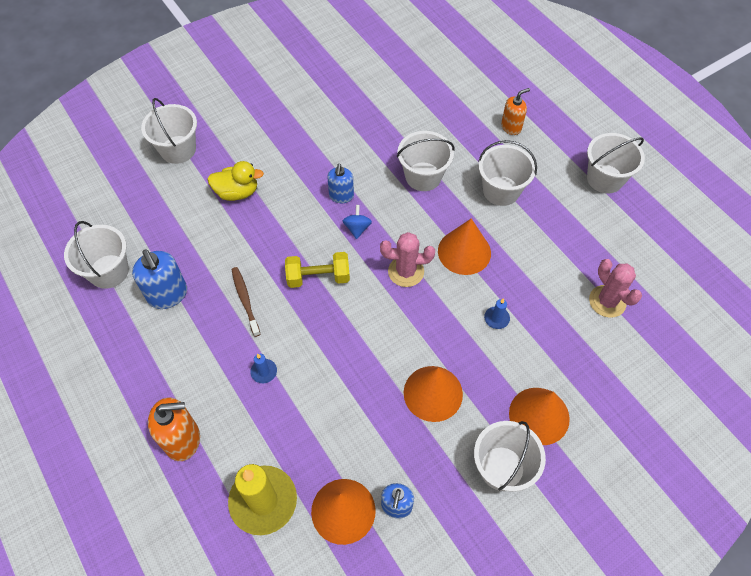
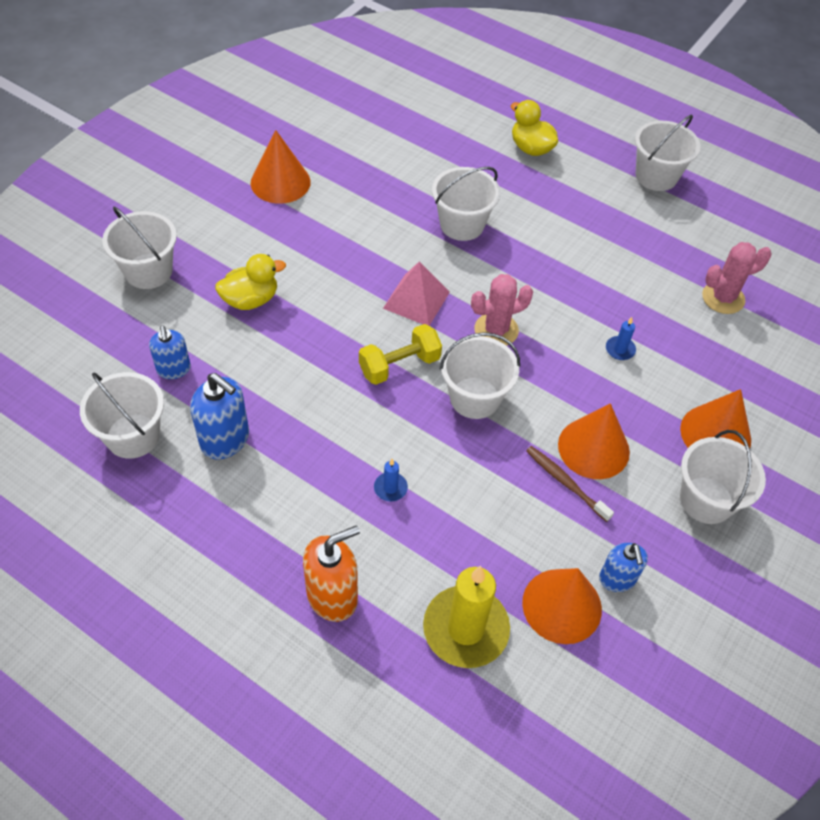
camera: 25 degrees left, 5 degrees down
(245, 300) = (325, 417): brown toothbrush -> brown toothbrush (566, 483)
(341, 196) = (379, 270): blue soap dispenser -> blue soap dispenser (174, 369)
(357, 228) = (416, 300): blue spinning top -> pink pyramid
(464, 252) = (549, 291): orange cone -> orange cone (280, 182)
(501, 191) = (555, 217): white bucket -> white bucket (474, 398)
(511, 127) = (531, 148): orange soap dispenser -> yellow duck
(607, 301) = (723, 298): pink cactus -> pink cactus turned 60 degrees counterclockwise

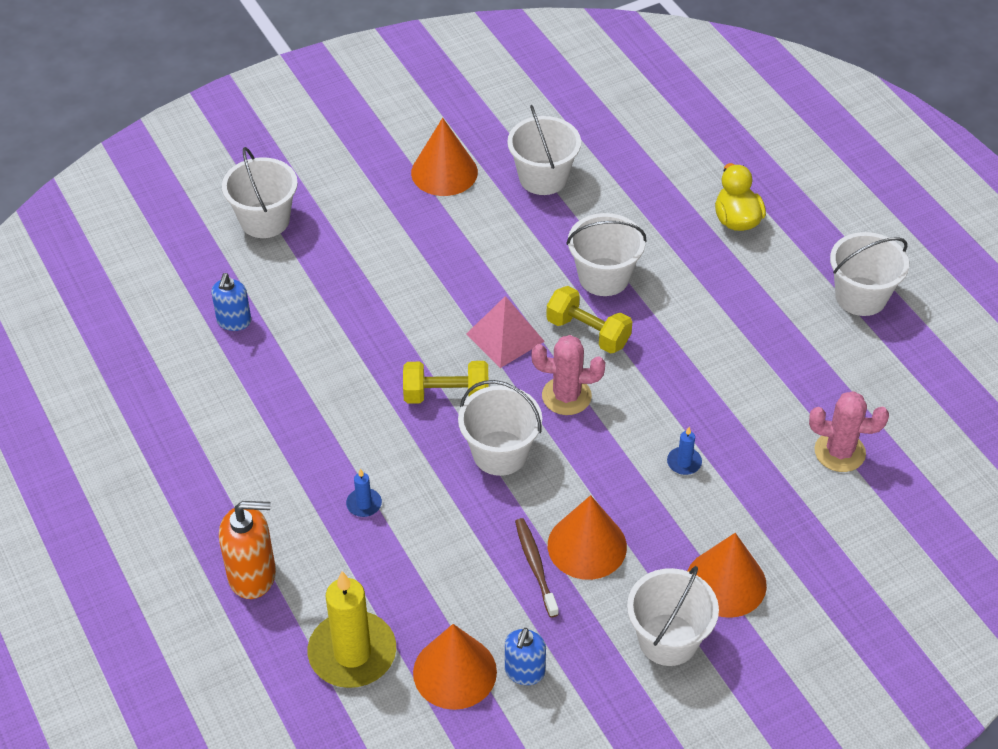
camera: 30 degrees right, 5 degrees down
(133, 436) = (164, 368): white bucket -> white bucket (543, 178)
(225, 440) = (241, 402): blue soap dispenser -> none
(250, 300) = (343, 280): yellow duck -> none
(479, 272) = (588, 332): none -> yellow dumbbell

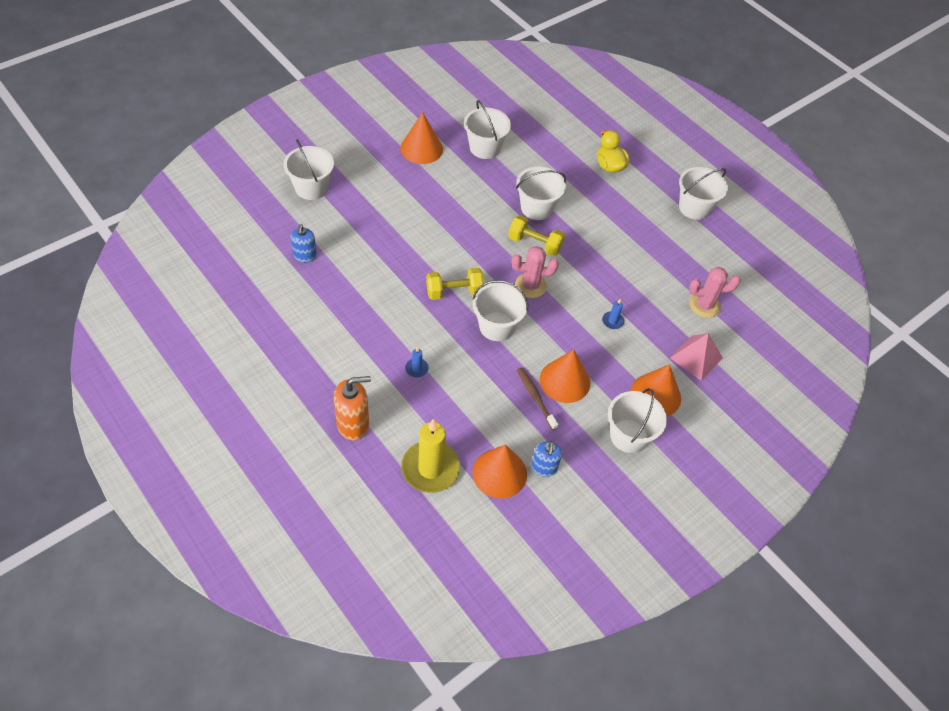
camera: 15 degrees left, 5 degrees up
(505, 337) = (483, 251): pink pyramid -> pink pyramid (696, 357)

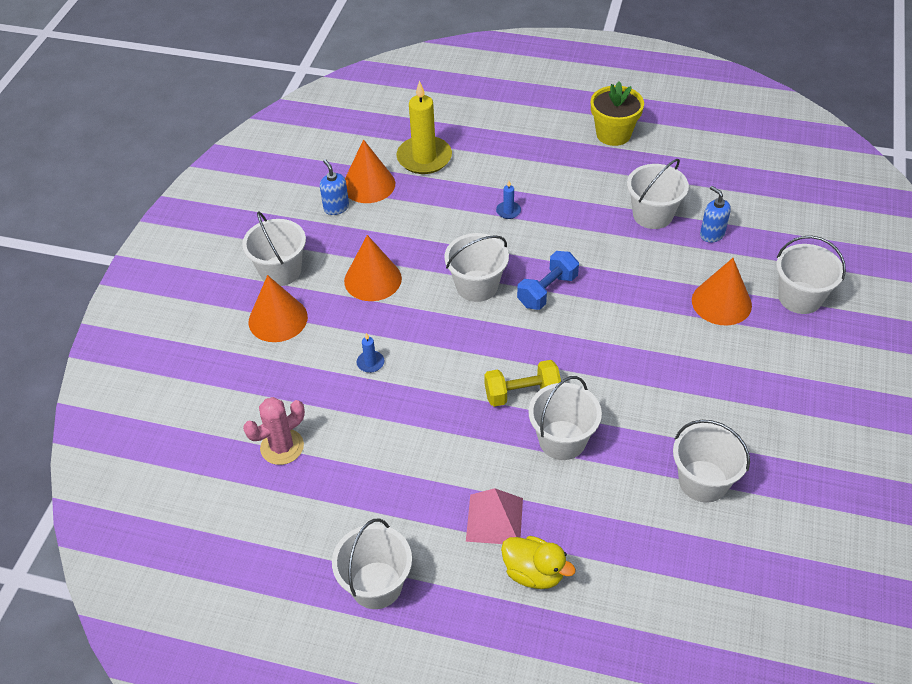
camera: 150 degrees right, 5 degrees down
(261, 380) = (613, 134): none -> yellow flower pot
(323, 295) = (652, 215): none -> white bucket
(353, 424) = (512, 149): orange soap dispenser -> none
(421, 148) = (765, 424): orange cone -> orange cone (721, 302)
(454, 292) = (547, 291): yellow dumbbell -> blue dumbbell
(530, 286) = (483, 344): pink cactus -> none
(535, 398) = (387, 251): brown toothbrush -> none
(696, 357) = (258, 380): pink pyramid -> pink pyramid (494, 519)

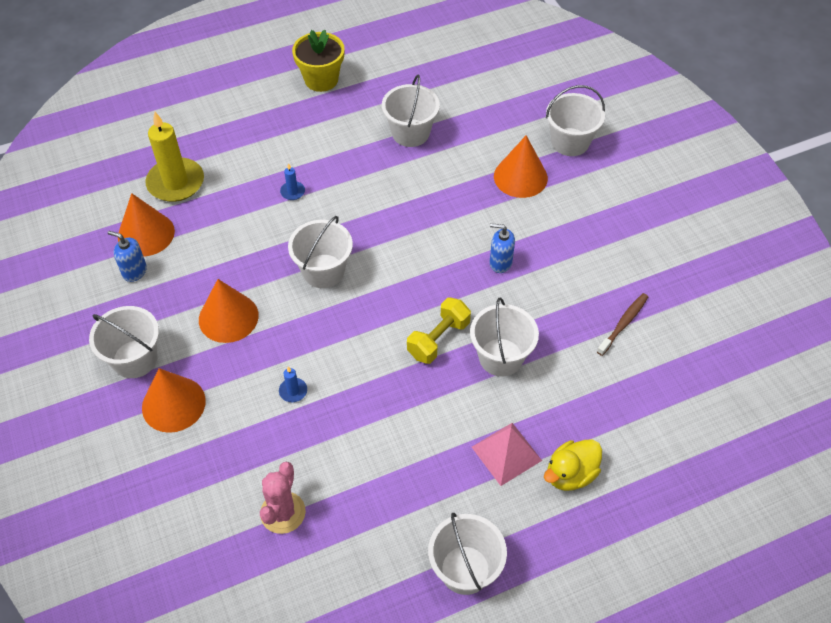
camera: 40 degrees left, 5 degrees up
(534, 573) = (570, 474): yellow duck -> yellow duck turned 150 degrees clockwise
(547, 291) = (384, 242): blue dumbbell -> none
(703, 481) = (623, 324): white bucket -> brown toothbrush
(712, 234) = (468, 125): blue soap dispenser -> blue soap dispenser (500, 263)

